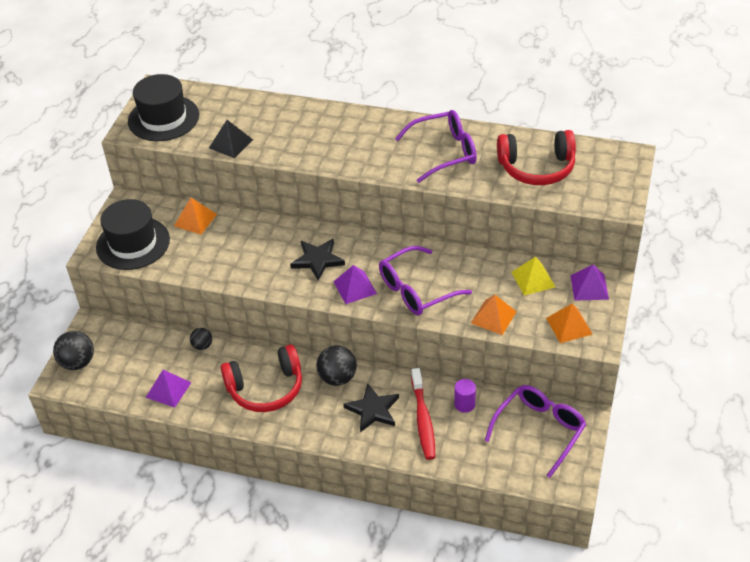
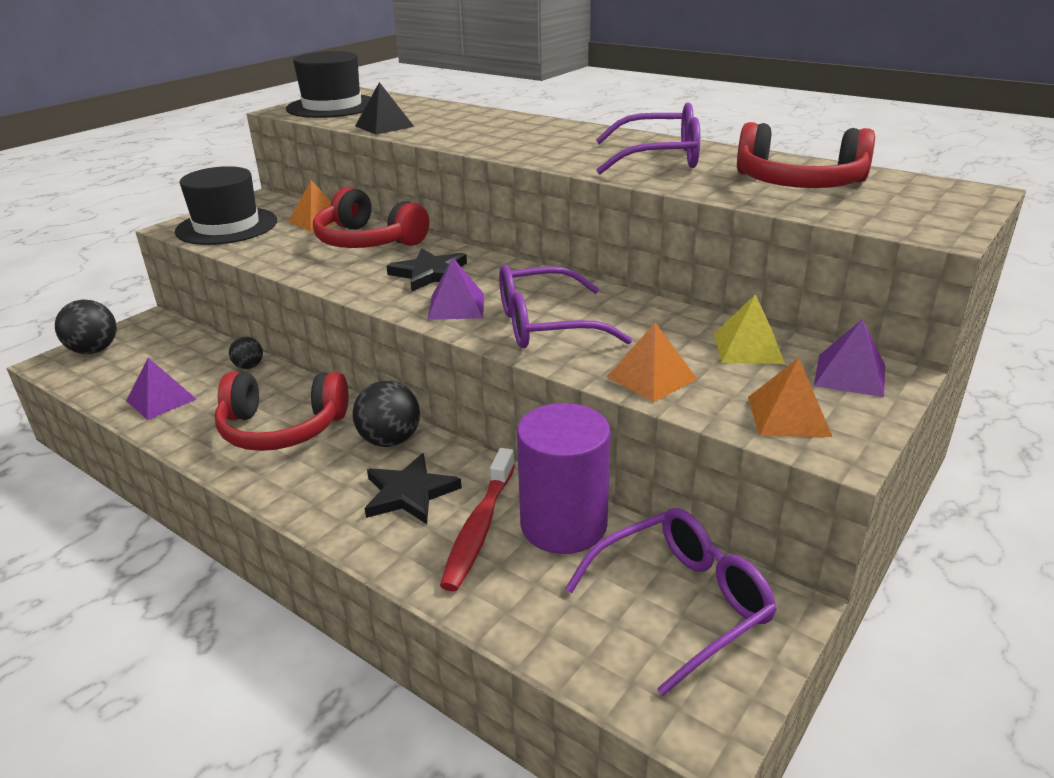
camera: 20 degrees right, 15 degrees down
(251, 235) = (368, 241): none -> red headphones
(464, 404) = (563, 525): purple cylinder -> purple cylinder, size x2.24

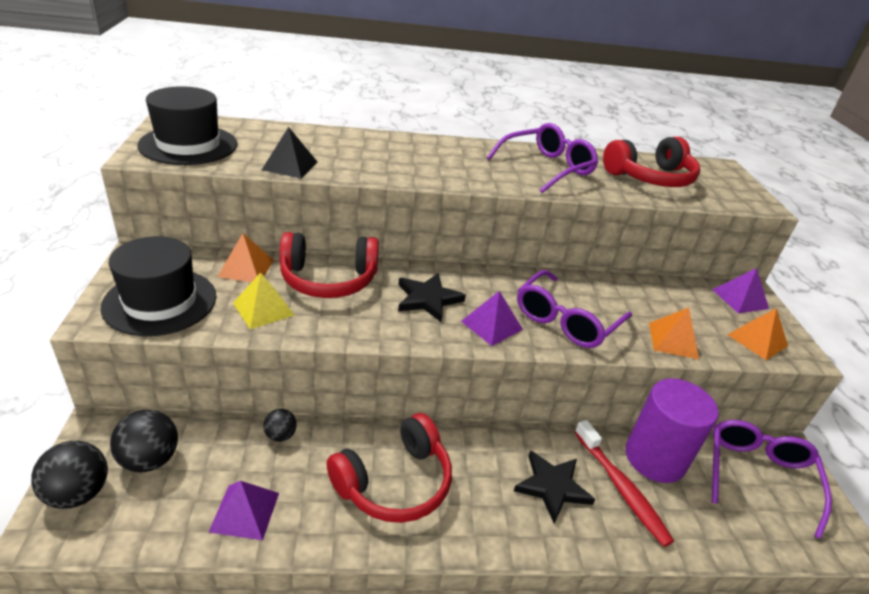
camera: 45 degrees left, 5 degrees up
(390, 440) = (484, 450): black ball -> black ball (150, 459)
(748, 348) = (680, 297): yellow pyramid -> yellow pyramid (263, 309)

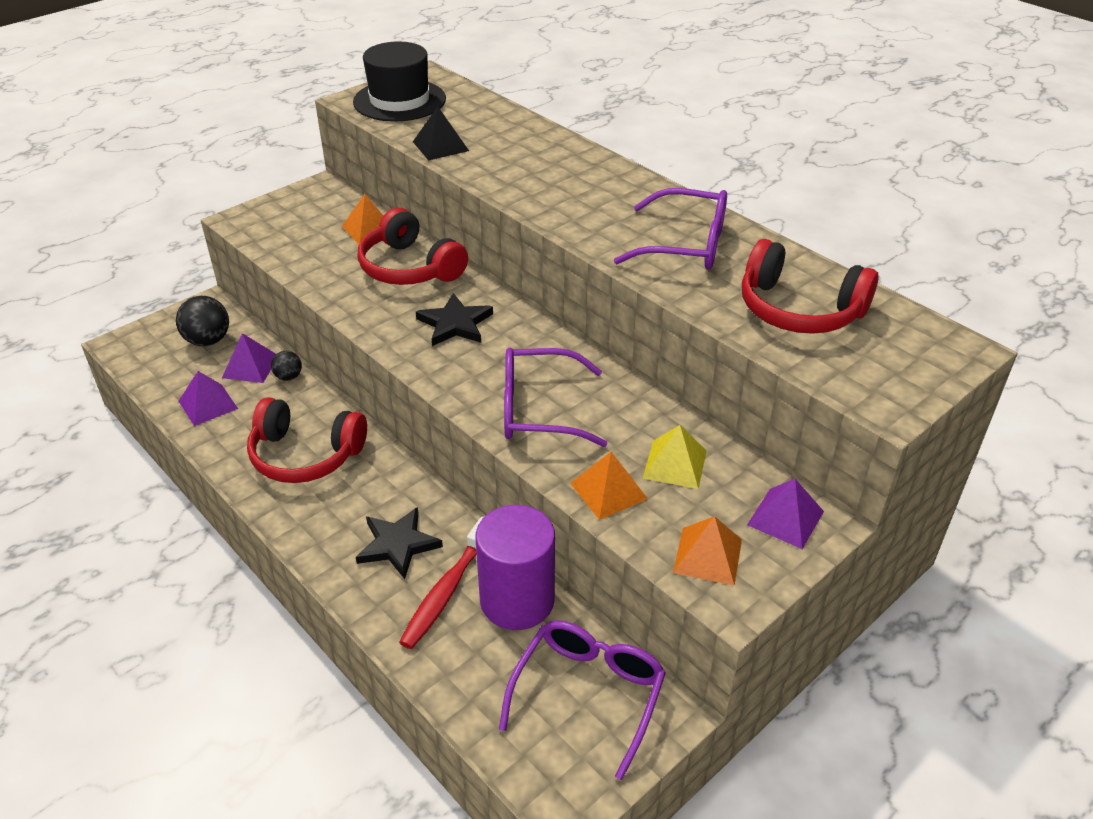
camera: 55 degrees right, 5 degrees up
(78, 493) = (156, 335): black ball -> none
(160, 301) = (284, 226): black hat -> none
(263, 309) = (332, 264): yellow pyramid -> yellow pyramid (675, 464)
(491, 325) = (467, 372): purple pyramid -> purple pyramid (250, 366)
(758, 475) = (588, 693): purple glasses -> purple glasses turned 45 degrees counterclockwise

